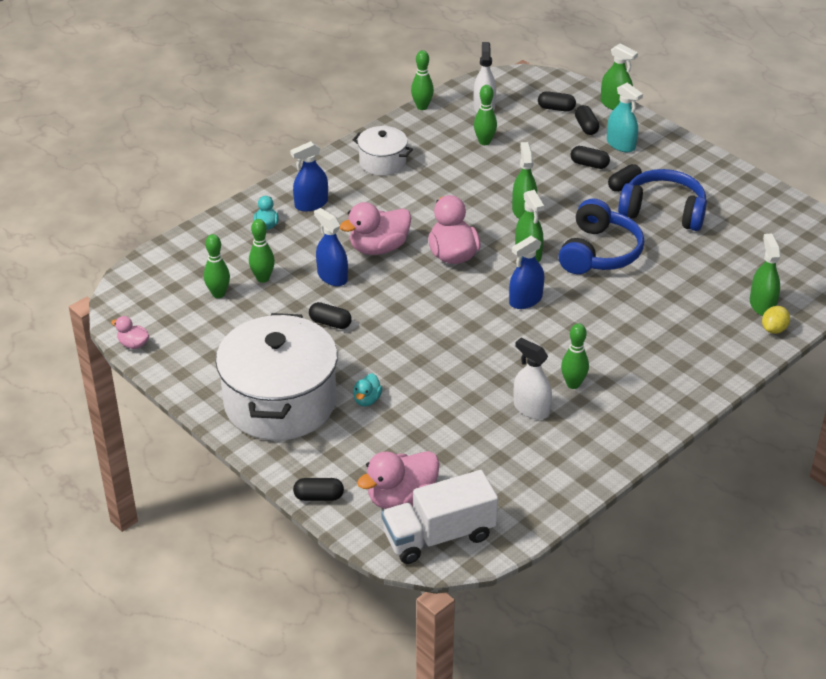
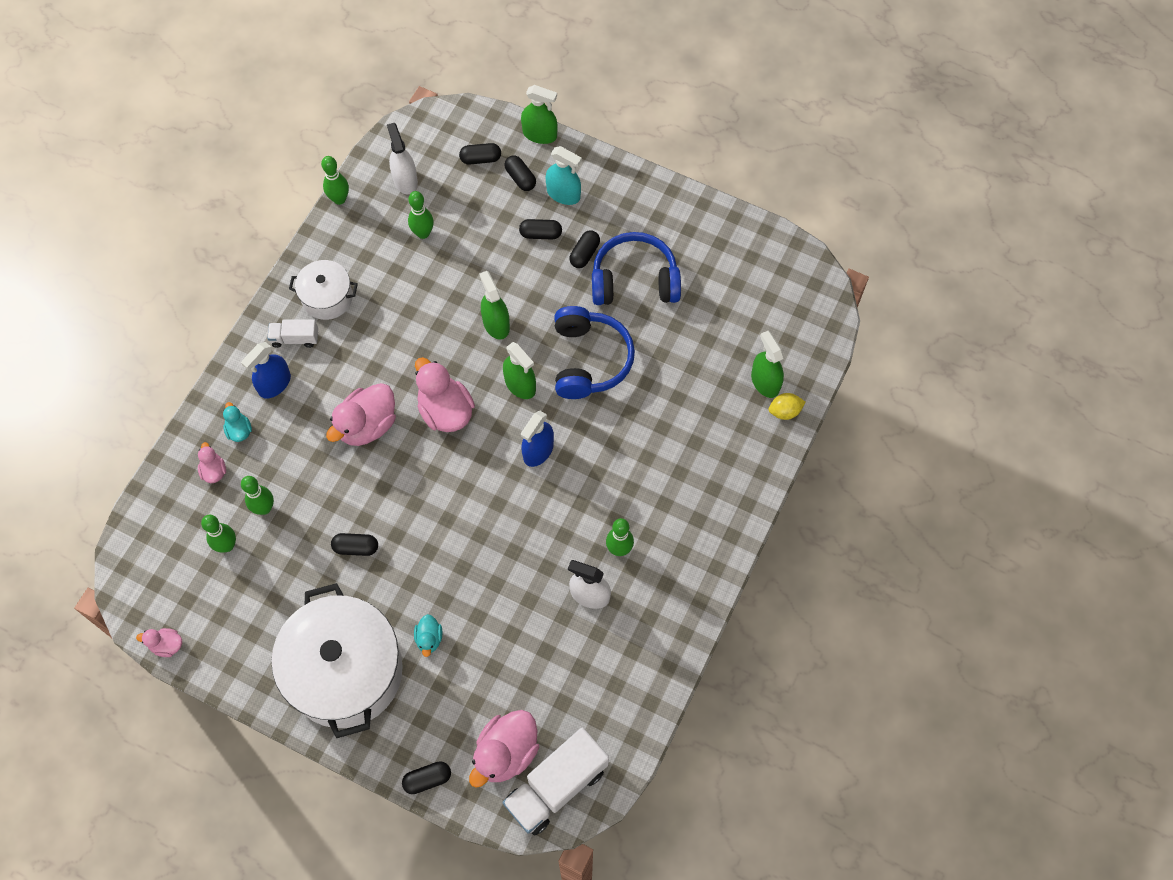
camera: 20 degrees left, 25 degrees up
(232, 245) = (214, 471): none -> pink duck
(332, 277) = (335, 482): blue spray bottle -> none
(343, 180) = (295, 338): none -> white truck
(774, 329) = (784, 411): yellow lemon -> yellow lemon turned 60 degrees clockwise

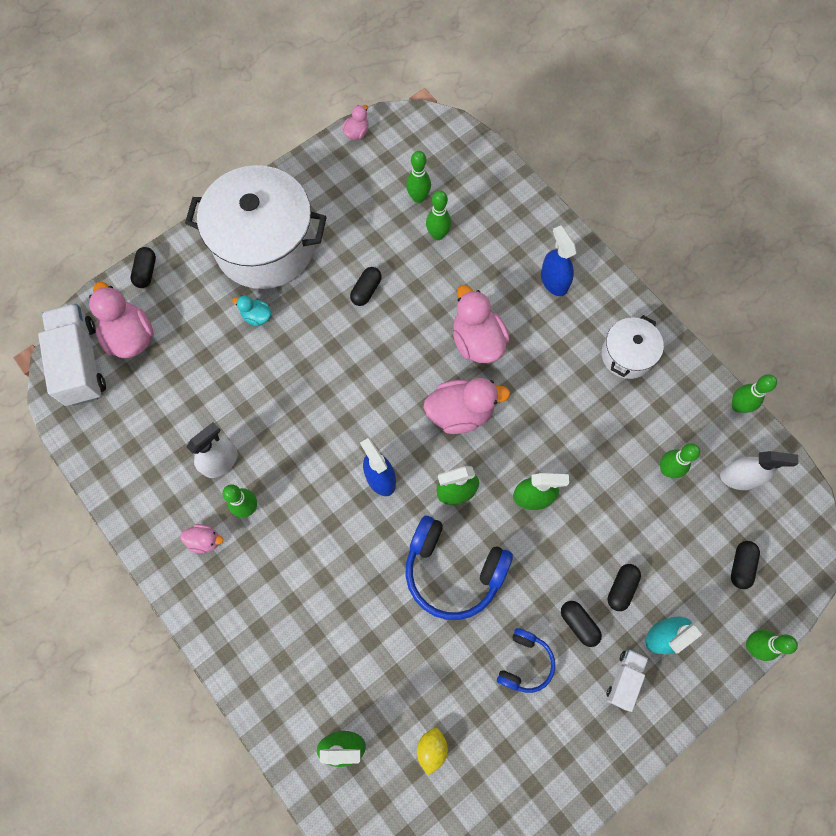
camera: 115 degrees right, 5 degrees up
(214, 471) = (491, 209): pink duck -> pink duck (205, 540)
(239, 430) = (520, 239): turquoise duck -> none
(295, 338) = (594, 313): white truck -> white truck (624, 679)
(520, 178) = (700, 598): black capsule -> none
(539, 134) = (752, 645): green spray bottle -> green bowling pin
(634, 280) = (525, 663): blue headphones -> blue headphones, size x0.56
(784, 411) = (301, 749): yellow lemon -> yellow lemon (431, 748)

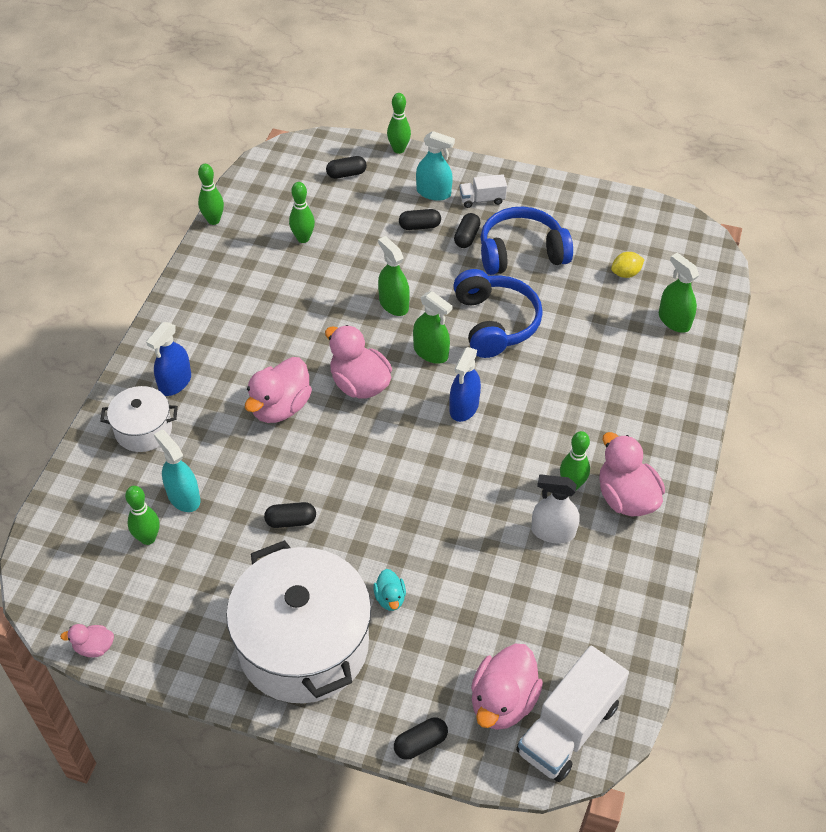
camera: 125 degrees left, 20 degrees down
(205, 540) = (626, 498): pink duck -> pink duck, size x1.97
(438, 235) = (183, 497): green bowling pin -> turquoise spray bottle
(525, 663) = (521, 253): blue headphones -> blue headphones, size x1.78
(626, 355) = (216, 302): white pot -> white pot (143, 430)
(739, 477) = (276, 198): white spray bottle -> none

